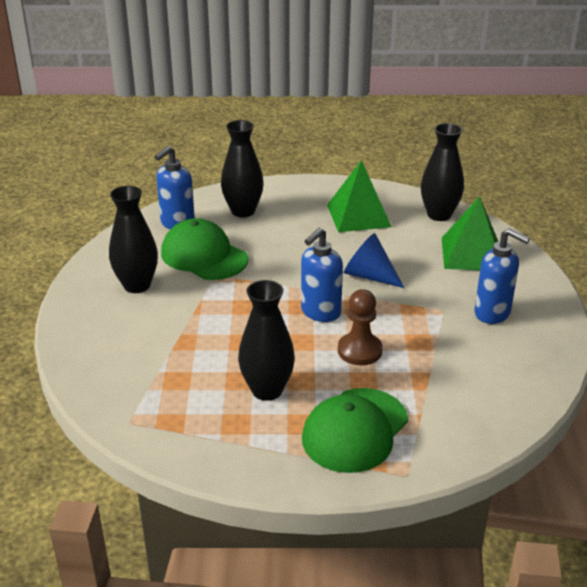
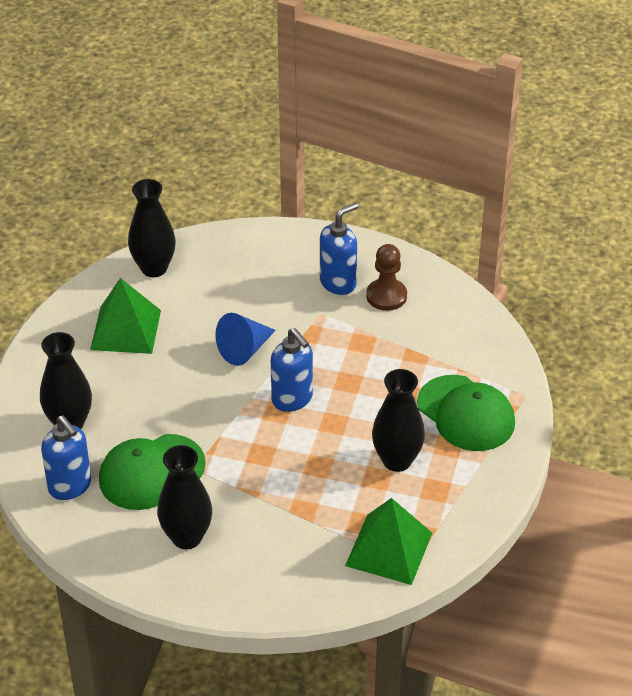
camera: 75 degrees left, 10 degrees up
(359, 351) = (361, 385): brown pawn -> brown pawn (386, 296)
(471, 254) = (237, 267): green pyramid -> green pyramid (389, 549)

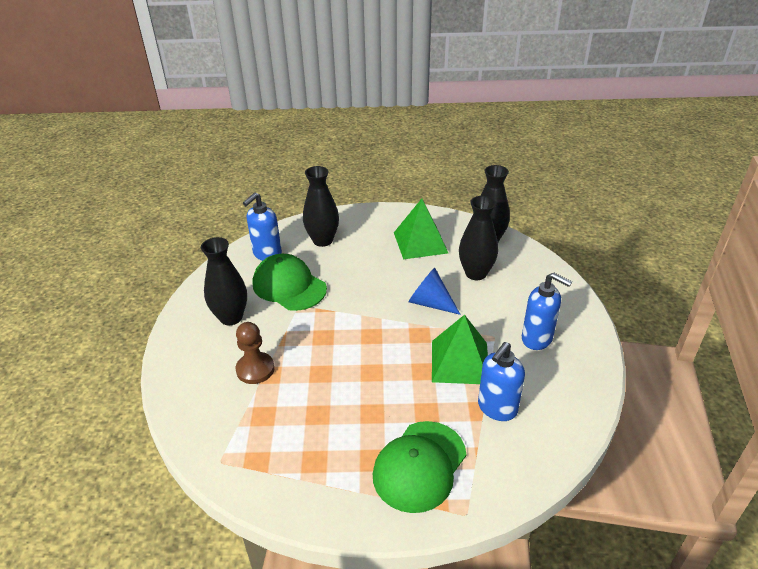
camera: 75 degrees right, 5 degrees down
(292, 399) = (388, 341): blue soap dispenser -> blue soap dispenser (497, 408)
(386, 296) = (541, 374): brown pawn -> brown pawn (255, 369)
(389, 549) = (237, 441): green pyramid -> green pyramid (460, 362)
(397, 460) = (342, 424): black vase -> black vase (476, 273)

